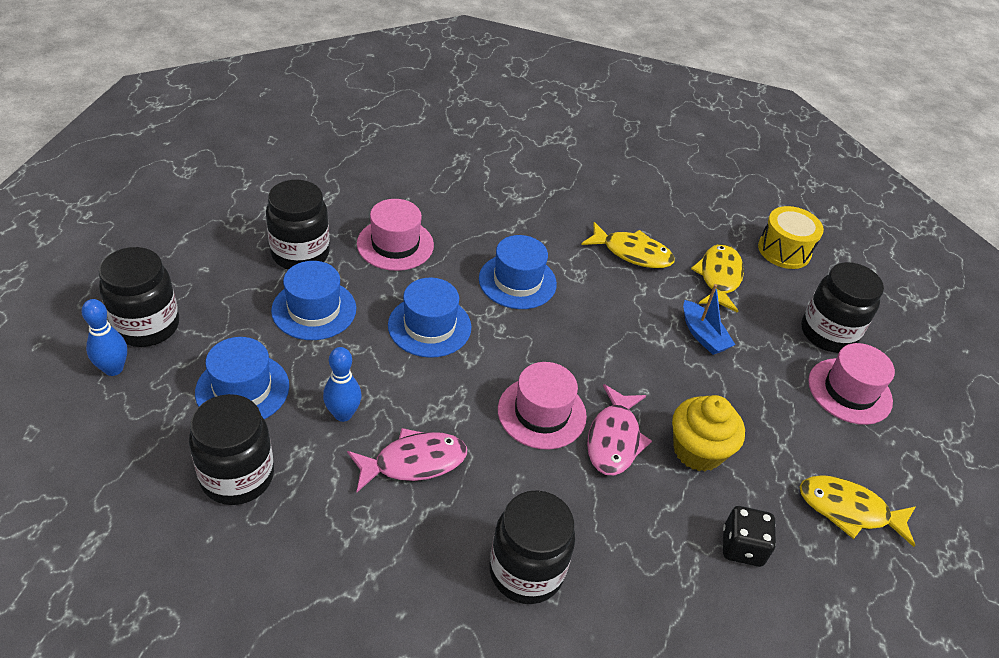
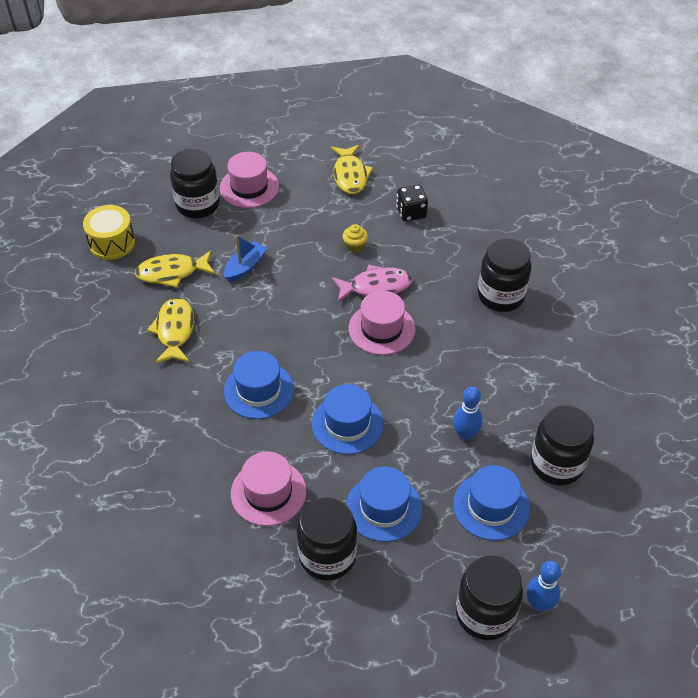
camera: 110 degrees left, 5 degrees up
(414, 462) = (472, 377): pink fish -> none
(697, 451) = (355, 246): yellow cupcake -> yellow cupcake, size x0.52

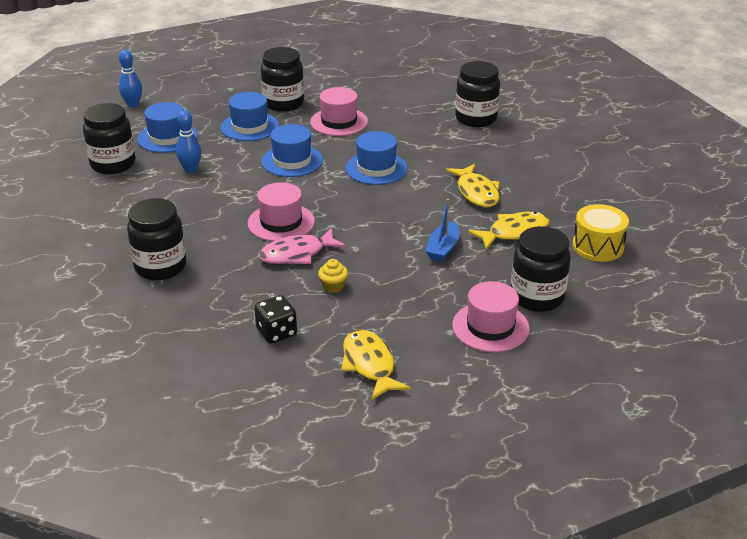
camera: 165 degrees right, 15 degrees down
(485, 613) = (170, 97): black jar -> black jar (476, 118)

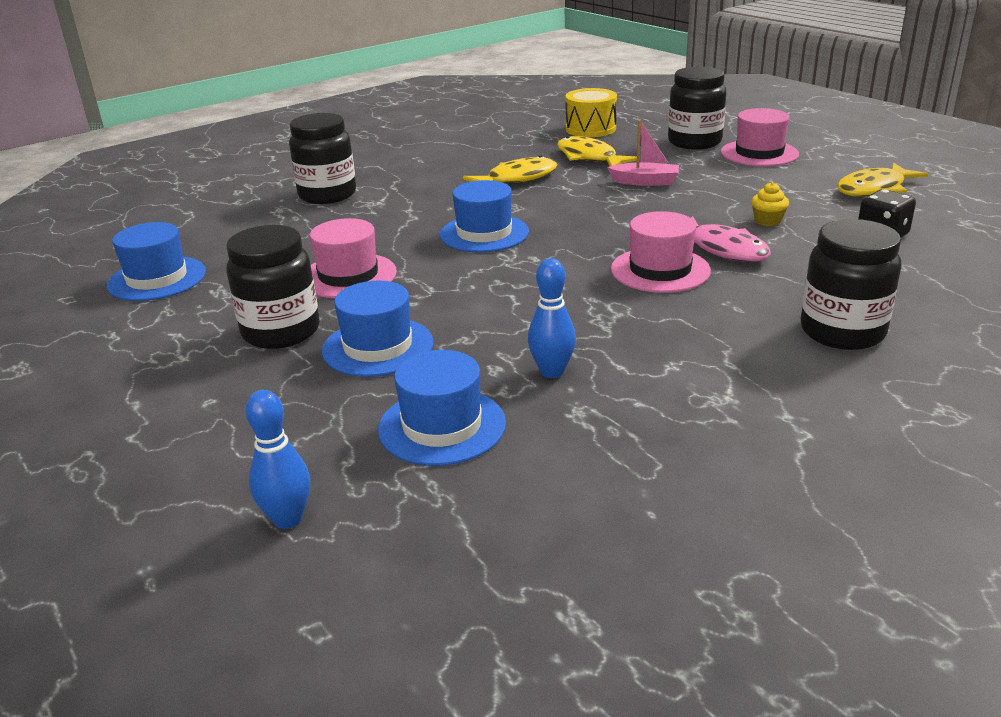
camera: 100 degrees left, 5 degrees down
(113, 164) = (574, 466): black jar -> none
(292, 161) = (486, 291): blue hat -> blue hat (157, 279)
(443, 248) = (645, 182): blue boat -> pink boat

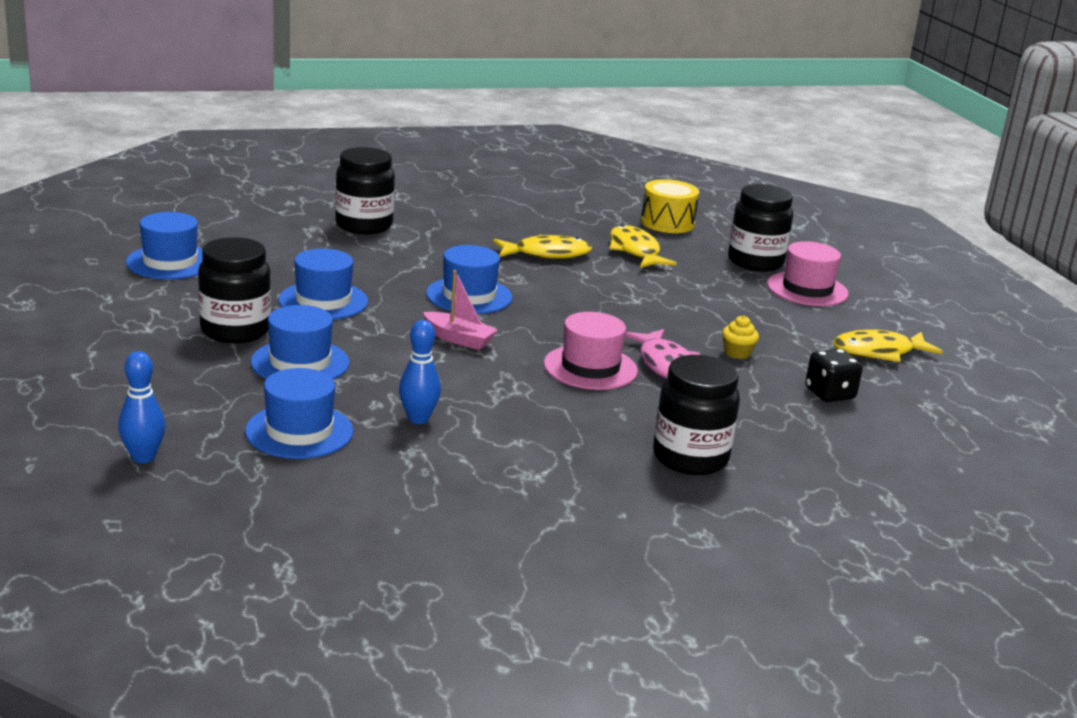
camera: 15 degrees right, 5 degrees down
(348, 276) = (323, 301): pink hat -> blue hat
(645, 182) = (663, 288): pink boat -> pink boat (459, 339)

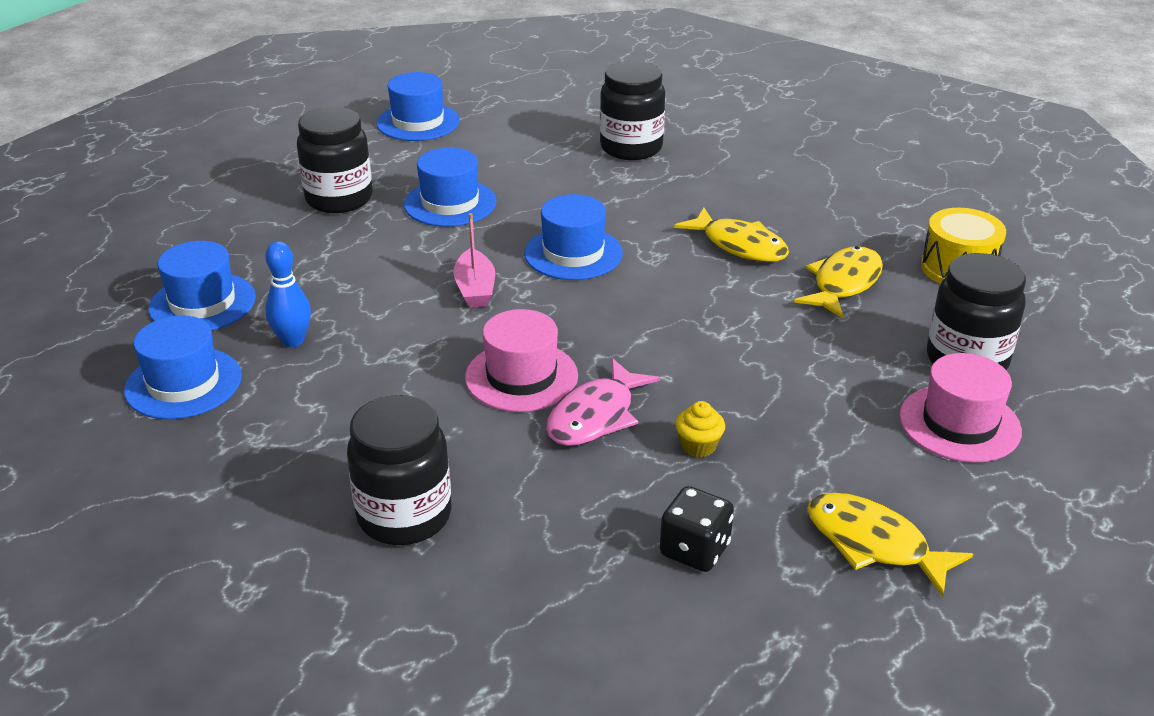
camera: 55 degrees right, 10 degrees up
(143, 457) = (88, 267): blue bowling pin -> none
(300, 362) = (322, 248): blue hat -> blue hat (183, 383)

